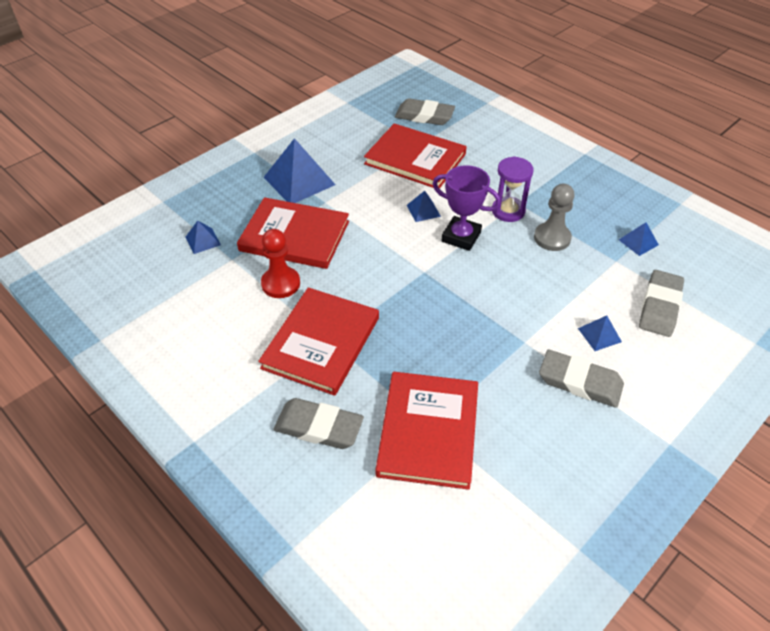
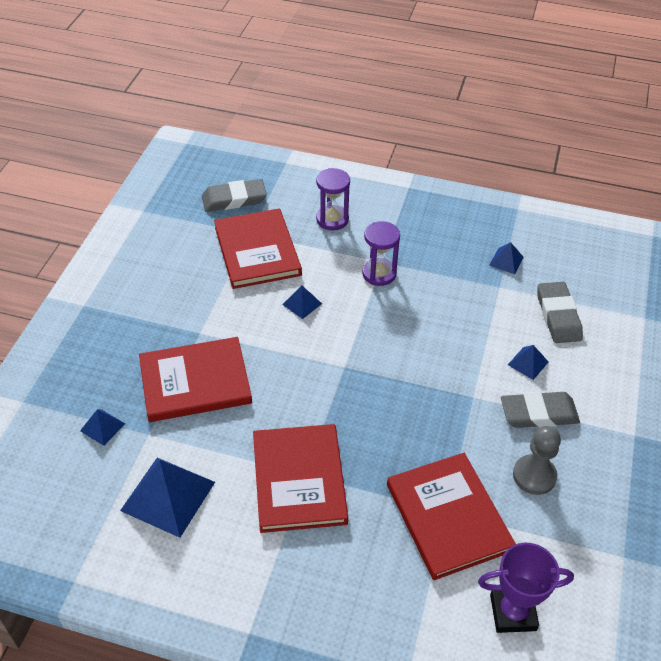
camera: 30 degrees left, 0 degrees up
(281, 283) = (217, 438): red pawn -> none
(299, 181) = (156, 319): blue pyramid -> blue pyramid (168, 496)
(319, 427) = (353, 561): grey eraser -> none
(415, 159) = (257, 251): red book -> red book turned 75 degrees clockwise
(461, 237) = (354, 317): purple trophy -> purple trophy (513, 612)
(496, 156) = (332, 219): none -> purple hourglass
(552, 238) = (434, 286): grey pawn -> grey pawn (534, 476)

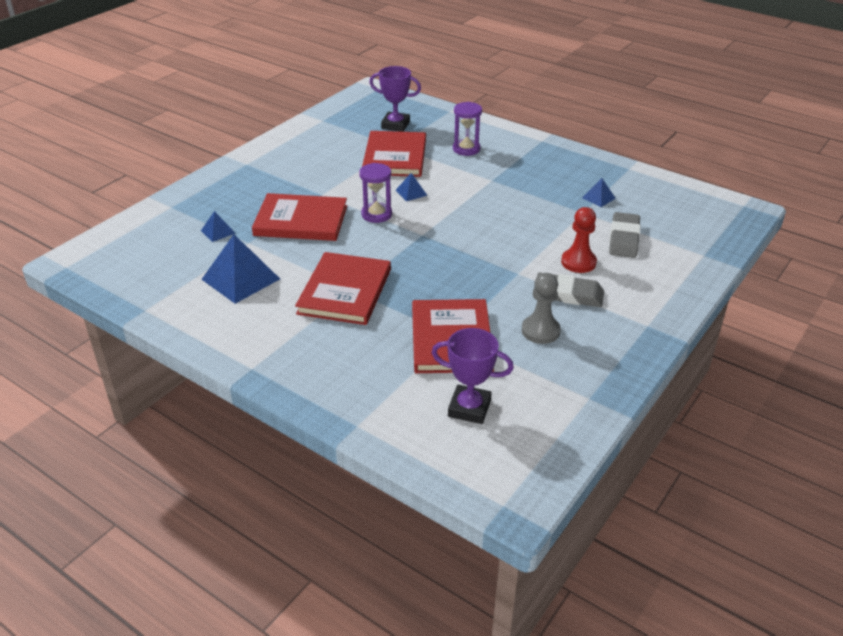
camera: 20 degrees right, 10 degrees down
(234, 199) = (395, 125): grey eraser -> purple trophy
(379, 274) = (484, 186): purple hourglass -> purple hourglass (376, 214)
(528, 363) = (578, 262): blue pyramid -> red pawn

